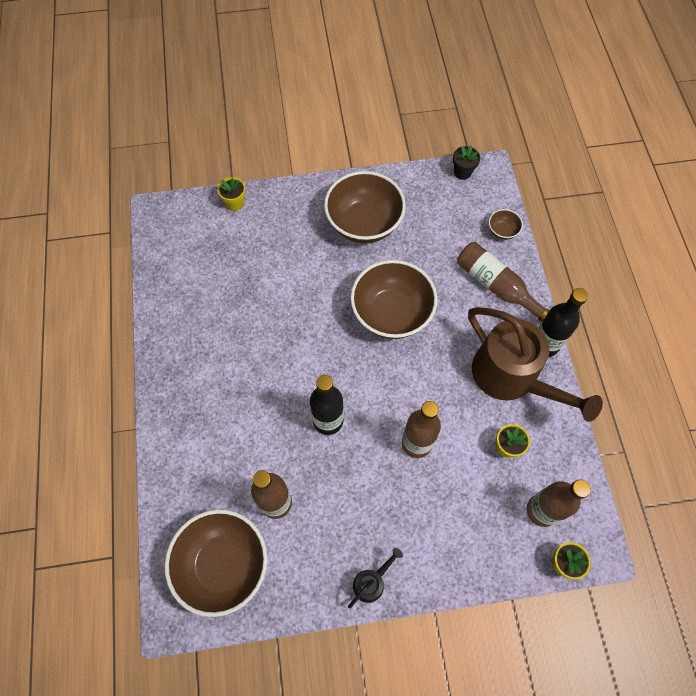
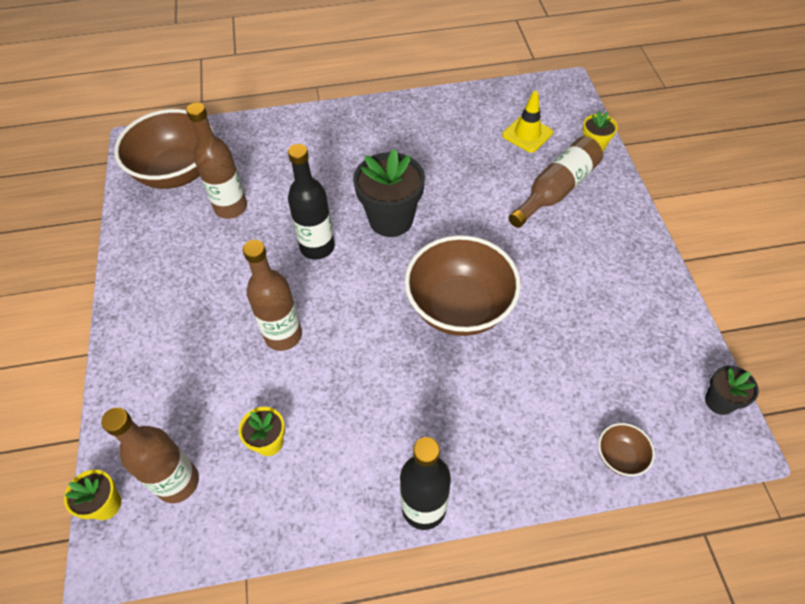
camera: 90 degrees right, 10 degrees down
(212, 248) = (527, 134): none -> yellow traffic cone
(301, 361) = (391, 219): none -> black flower pot
(364, 224) = (592, 275): brown bowl -> none
(371, 582) = (133, 292): black watering can -> none
(496, 286) = (518, 442): brown bottle -> brown bottle (556, 190)
(512, 377) = (370, 455): brown watering can -> none

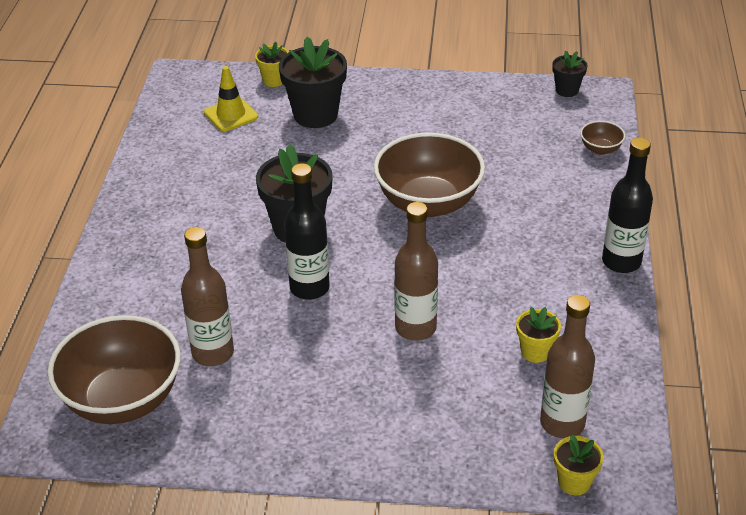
camera: 75 degrees left, 15 degrees down
(556, 190) = (315, 115): brown bottle -> black flower pot

